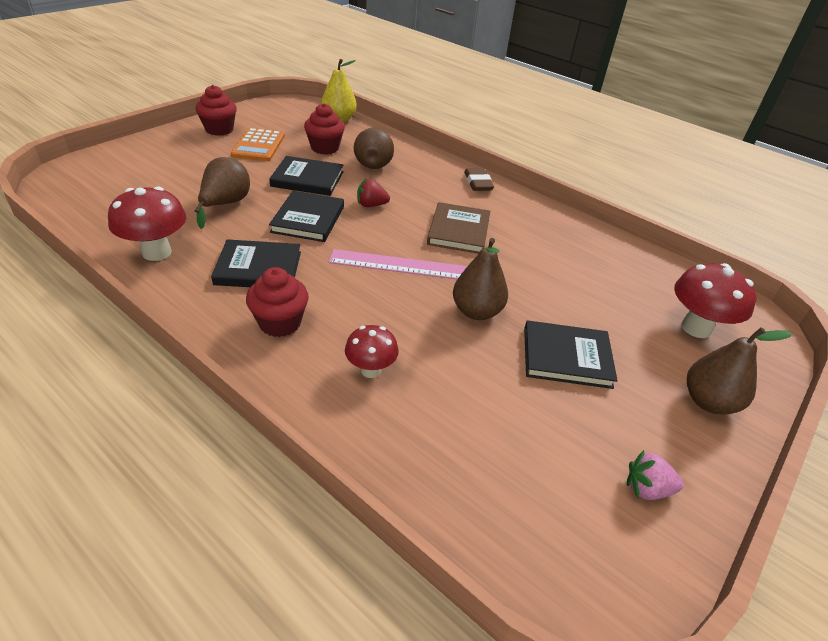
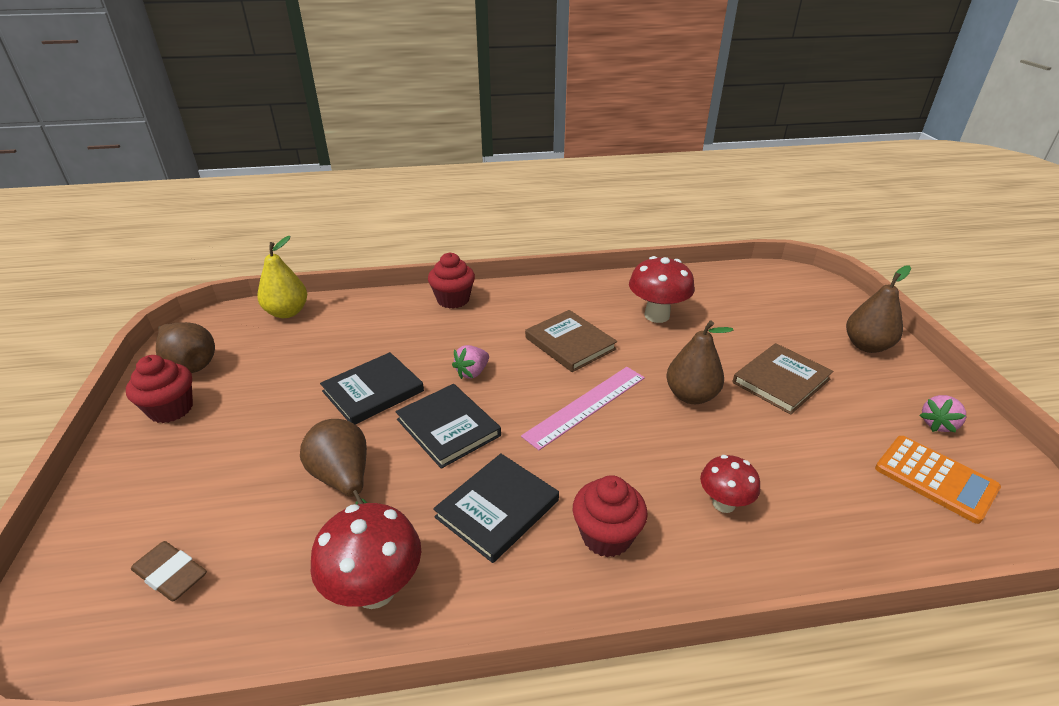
camera: 45 degrees left, 5 degrees down
(258, 146) = (255, 394): orange calculator -> orange calculator (935, 478)
(325, 148) = (329, 350): red cupcake -> red cupcake (453, 300)
(371, 205) = (472, 372): red strawberry -> pink strawberry
(374, 163) = (401, 333): brown pear -> brown pear (189, 364)
(478, 183) = (510, 293): brown eraser -> brown eraser (171, 574)
(566, 357) = (781, 381): black book -> brown book
(696, 328) = (788, 304): red mushroom -> red mushroom (657, 315)

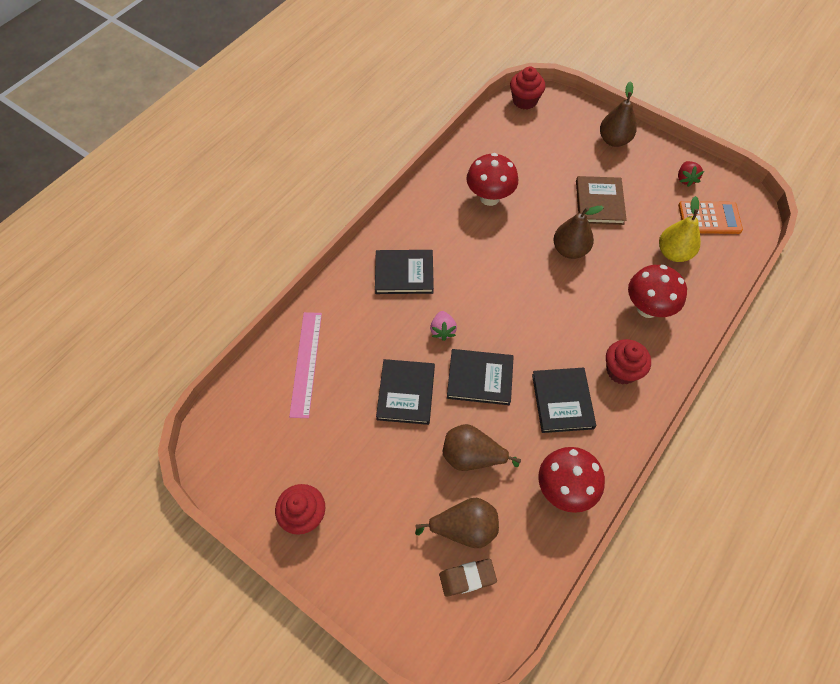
camera: 45 degrees left, 25 degrees up
(189, 364) = (257, 481): brown pear -> brown pear (464, 528)
(287, 312) = (253, 386): yellow pear -> yellow pear (673, 253)
(453, 300) = (352, 282): red cupcake -> red cupcake (524, 101)
(501, 318) = (404, 274): none -> black book
(570, 343) = (468, 261): brown book -> none
(585, 405) = (529, 301): pink ruler -> pink ruler (306, 363)
(724, 503) = (647, 308): red mushroom -> red mushroom, size x1.60
(938, 424) = (685, 179): pink strawberry -> red strawberry

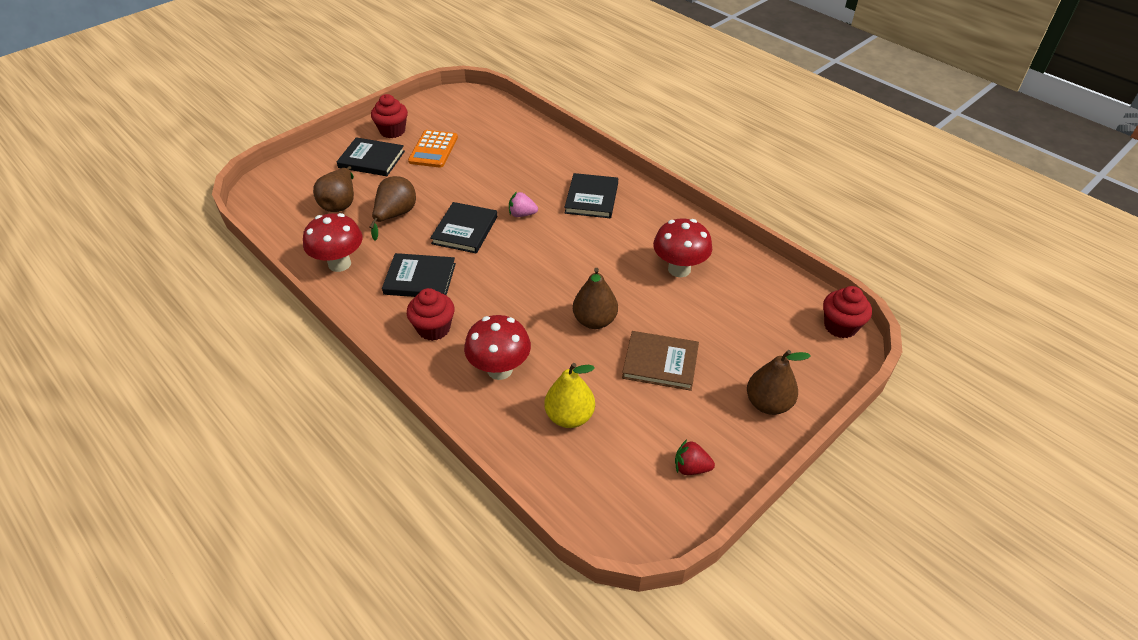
camera: 100 degrees right, 15 degrees down
(306, 363) = (516, 138): pink ruler -> none
(406, 393) = (468, 186): black book -> black book (371, 159)
(467, 578) = (303, 200): brown eraser -> none
(709, 218) = (618, 474): orange calculator -> orange calculator (433, 149)

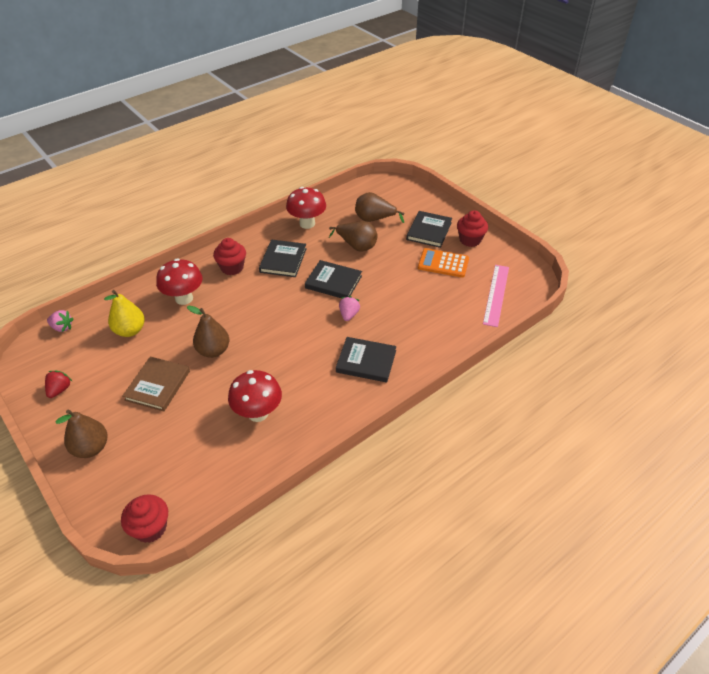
camera: 95 degrees right, 0 degrees up
(485, 117) = (496, 295): none -> pink ruler
(572, 507) = (62, 327): none -> pink strawberry

